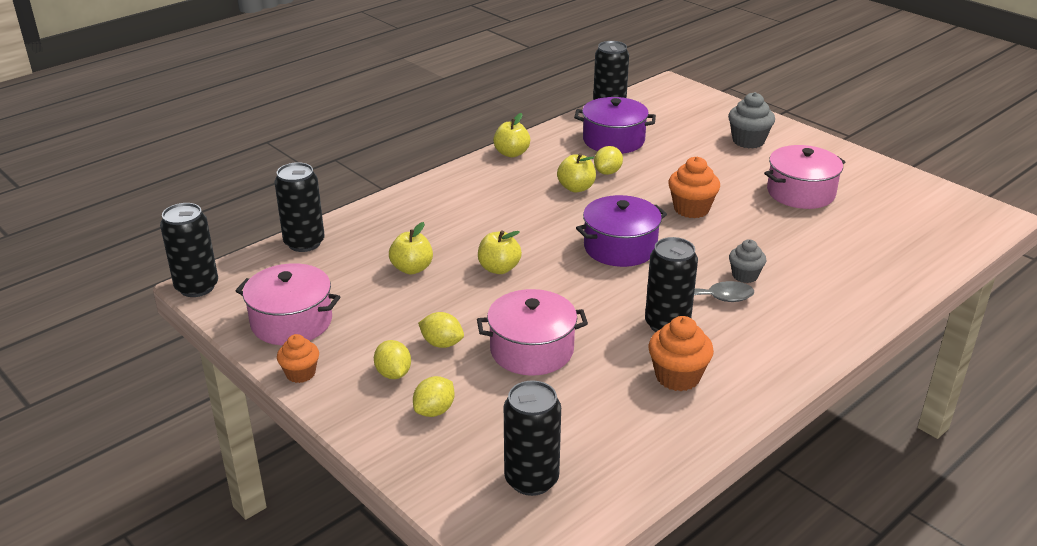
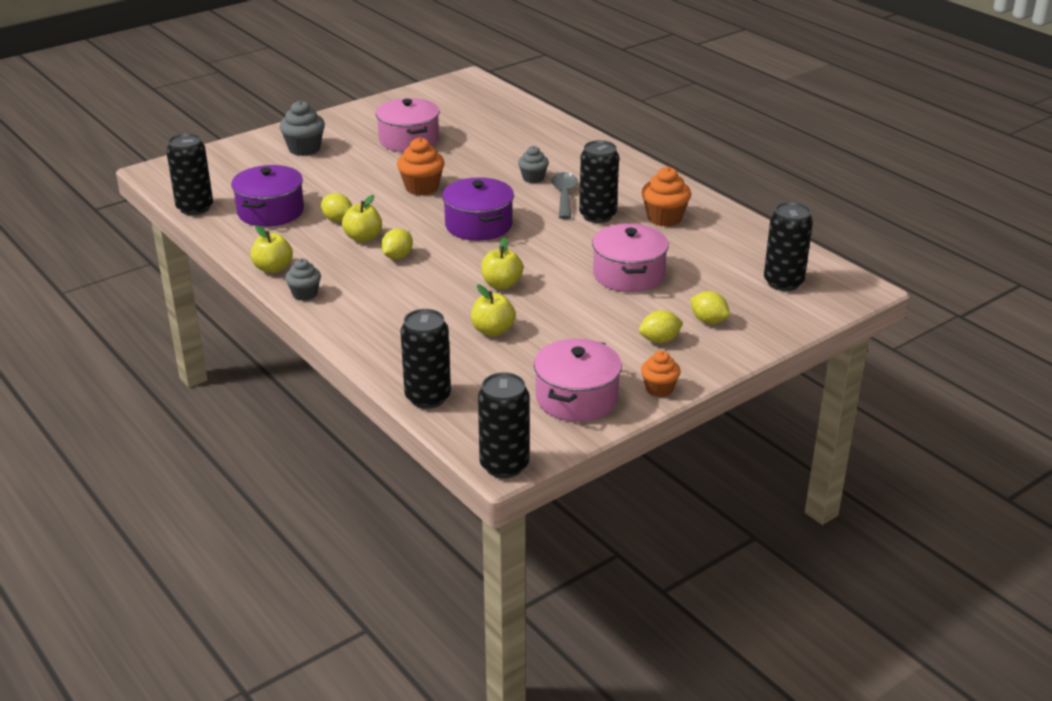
camera: 85 degrees left, 0 degrees up
(442, 343) = (617, 316): yellow lemon -> yellow lemon (397, 256)
(470, 172) = (305, 294): none -> grey cupcake

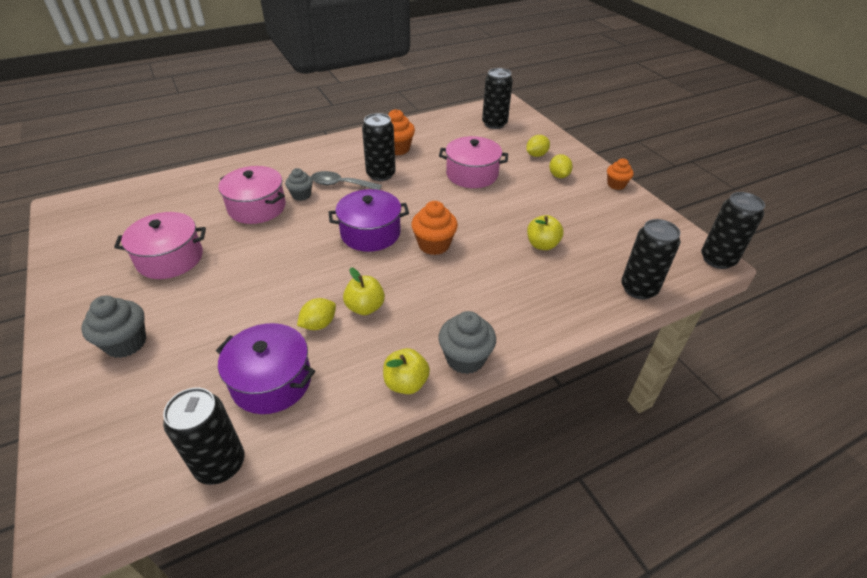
camera: 80 degrees left, 10 degrees up
(305, 294) = (465, 358): grey cupcake -> grey cupcake, size x1.52
(397, 256) = (409, 287): yellow lemon -> none
(421, 188) = (281, 259): orange cupcake -> orange cupcake (434, 245)
(501, 284) = (473, 232): yellow apple -> none
(576, 398) = (630, 218): pink pot -> pink pot (257, 207)

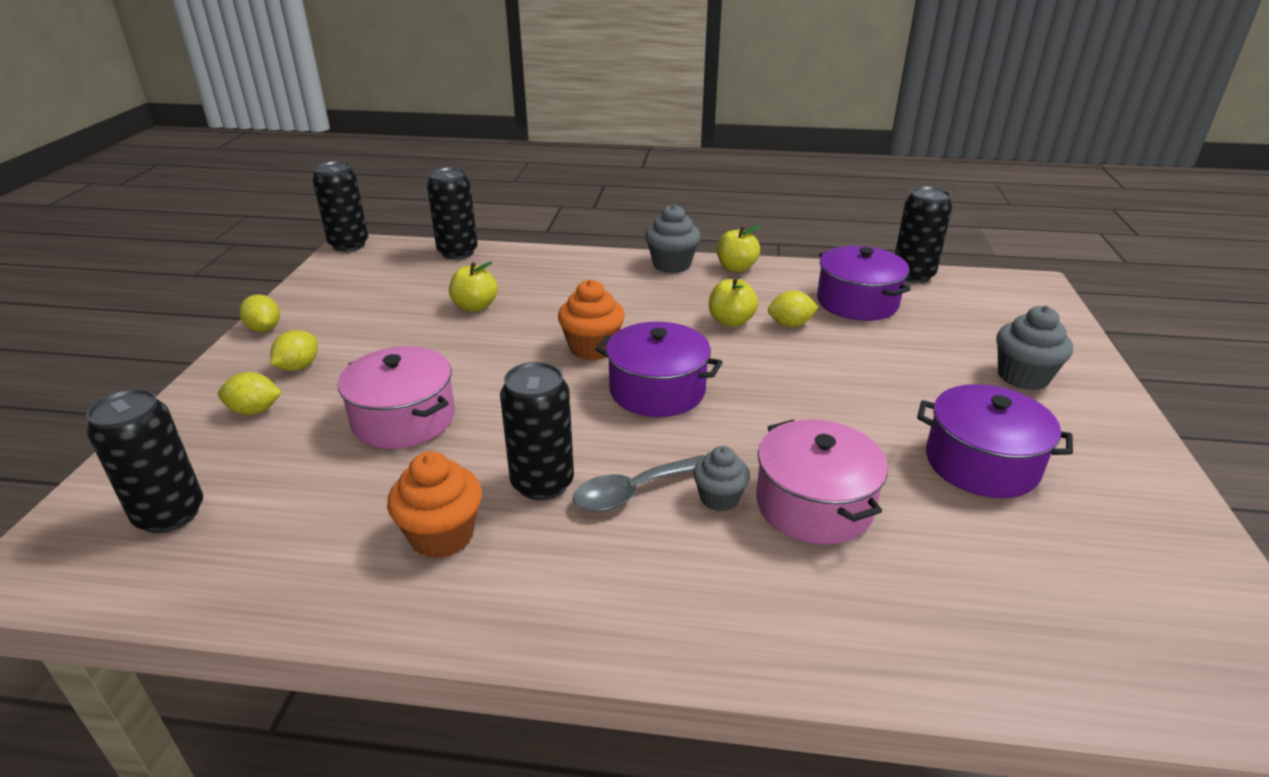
camera: 145 degrees left, 10 degrees down
(170, 258) = (981, 463): pink pot -> purple pot
(340, 184) = (632, 492): grey spoon -> grey spoon turned 105 degrees clockwise
(616, 185) = (264, 329): orange cupcake -> yellow lemon

